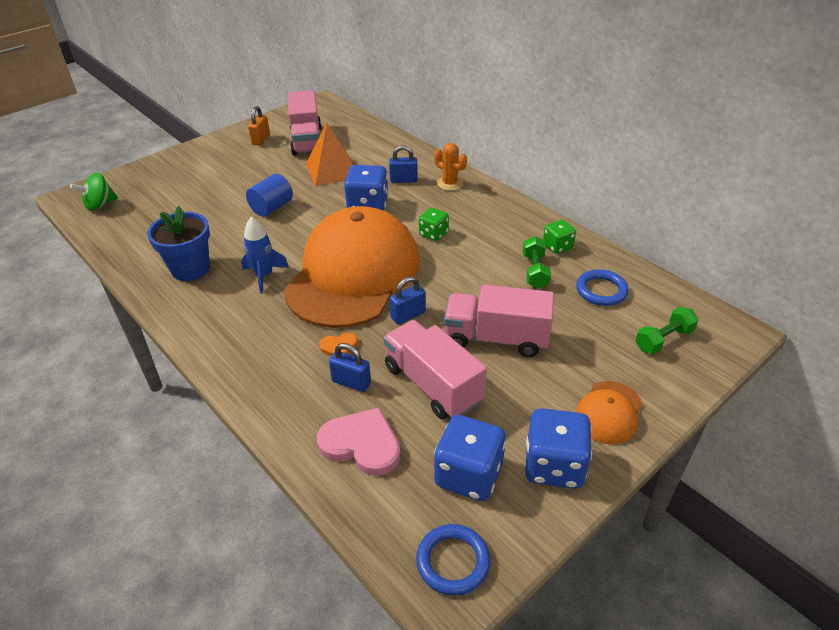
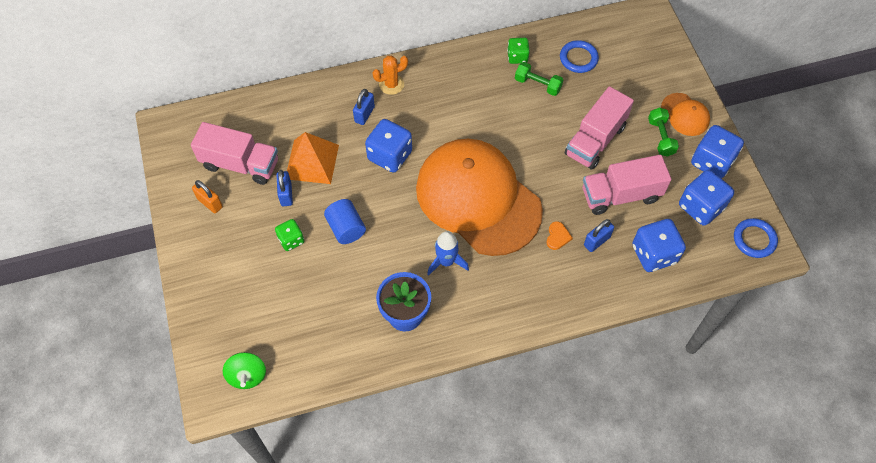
camera: 65 degrees left, 20 degrees up
(361, 444) = (654, 254): pink heart -> blue dice
(408, 315) = (545, 182): blue padlock -> blue padlock (286, 194)
(433, 234) = (456, 126): green dice -> green dice (291, 240)
(663, 340) = (640, 53): green dumbbell -> green dumbbell (661, 137)

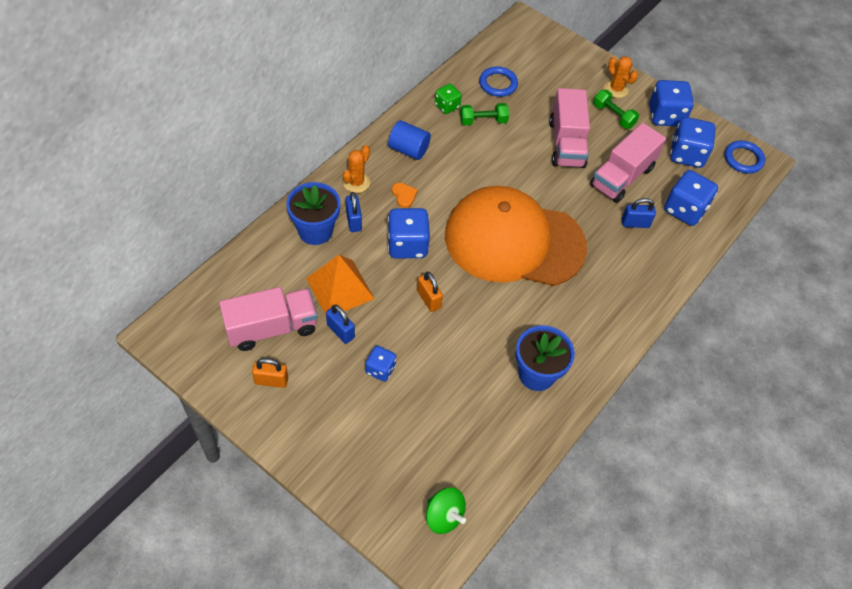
camera: 40 degrees left, 5 degrees down
(291, 240) = (380, 369): green dice -> blue dice
(330, 107) = (315, 231): none -> blue flower pot
(346, 228) = (422, 330): blue cylinder -> blue cylinder (408, 149)
(370, 207) = (428, 299): none -> orange padlock
(446, 262) = (532, 308): blue rocket -> none
(557, 236) = (603, 236): orange heart -> orange heart (404, 195)
(596, 241) = (635, 223): blue padlock -> blue padlock turned 75 degrees clockwise
(685, 114) = (616, 89): orange cap -> orange cactus

